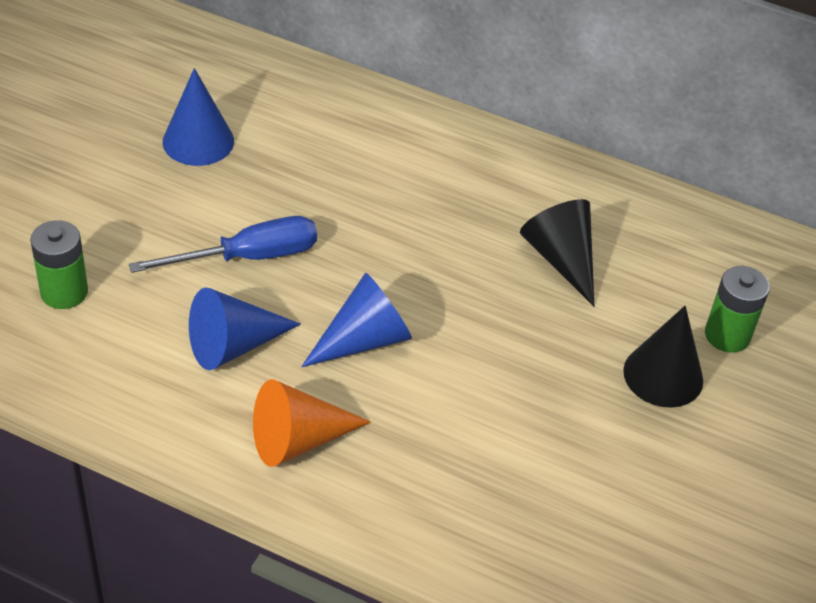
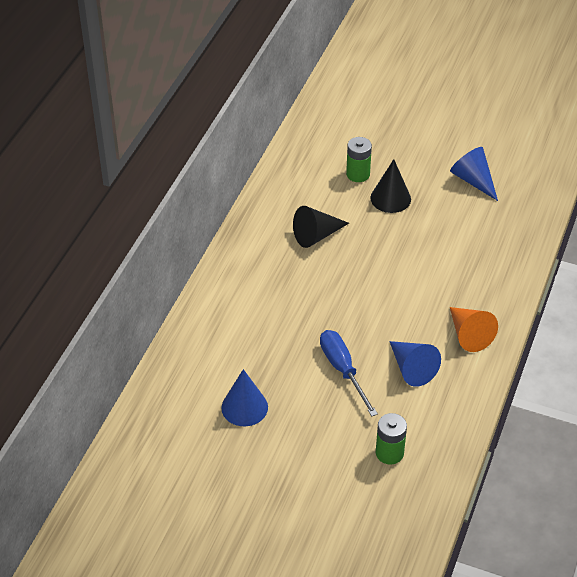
camera: 90 degrees left, 0 degrees up
(364, 340) = (394, 313): blue cone -> blue cone (473, 180)

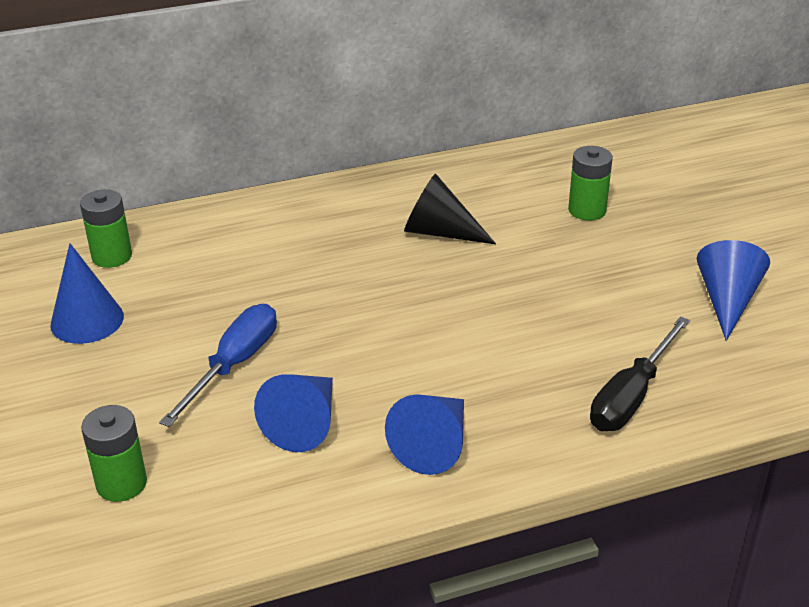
camera: 50 degrees right, 10 degrees down
(194, 370) = (112, 256): none -> green battery
(390, 198) = (586, 253): black cone -> none
(469, 335) = (434, 445): orange cone -> blue cone
(501, 254) = (631, 396): none -> black screwdriver

